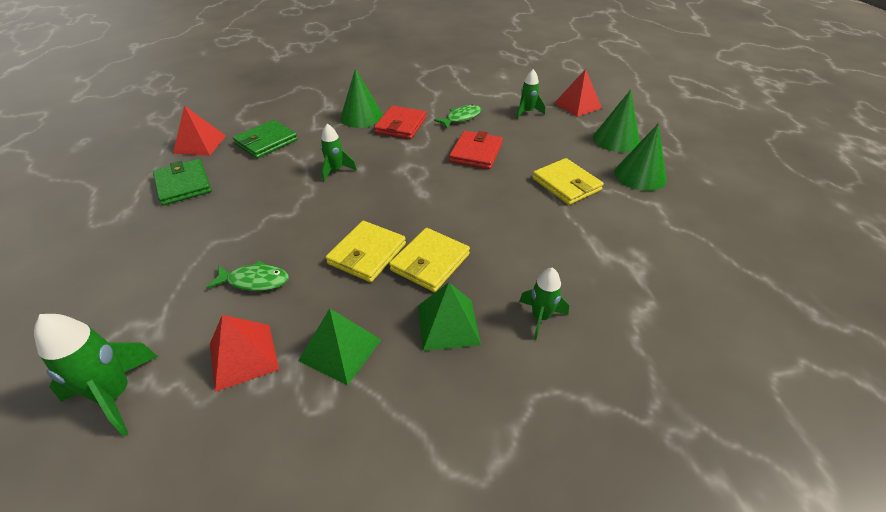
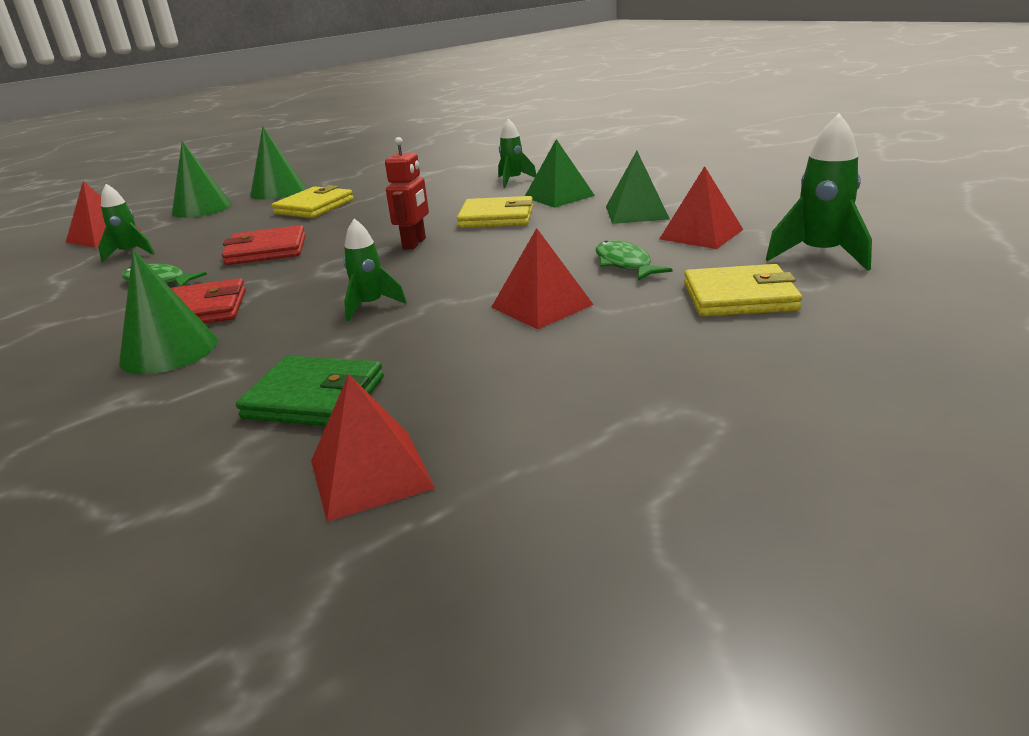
camera: 115 degrees left, 15 degrees down
(183, 185) = (524, 403): green wallet -> none
(253, 222) = (541, 306): none -> red pyramid
(367, 254) = (517, 239): yellow wallet -> yellow wallet (739, 297)
(417, 207) = (415, 243): none -> red robot

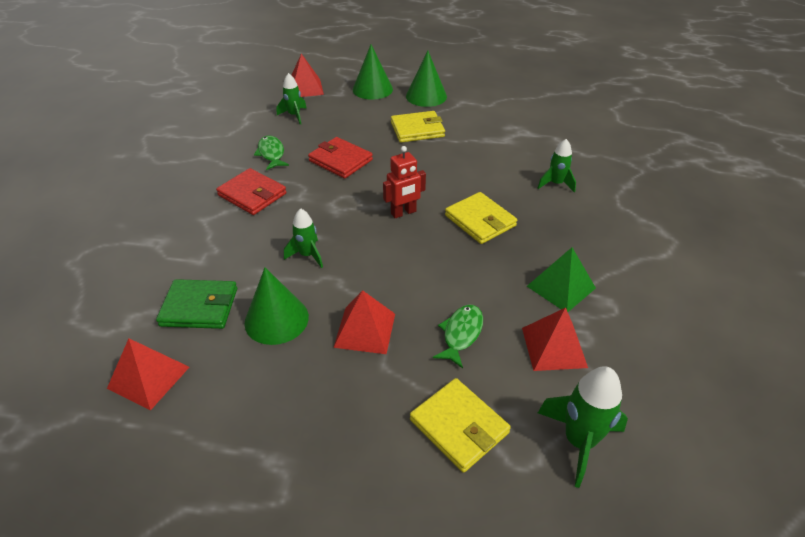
camera: 45 degrees right, 15 degrees up
(169, 350) = (207, 219): green cone -> green cone (276, 319)
(315, 397) = (199, 307): green wallet -> green wallet turned 60 degrees counterclockwise
(559, 196) = (550, 226): green pyramid -> none

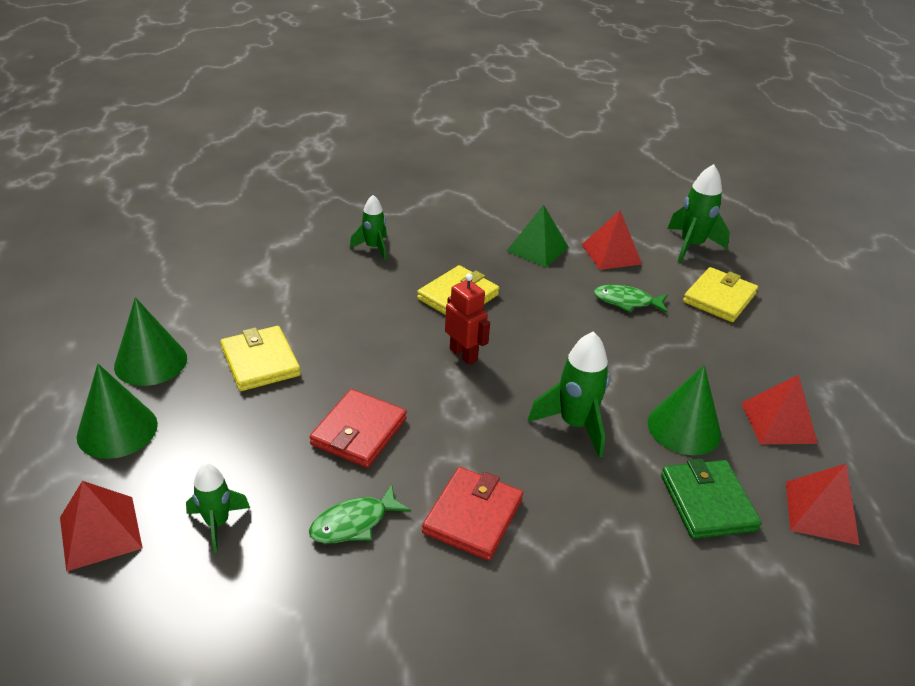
camera: 105 degrees left, 5 degrees down
(307, 255) = (574, 424): green rocket -> green rocket, size x1.56
(365, 330) = (658, 360): red pyramid -> red pyramid (778, 423)

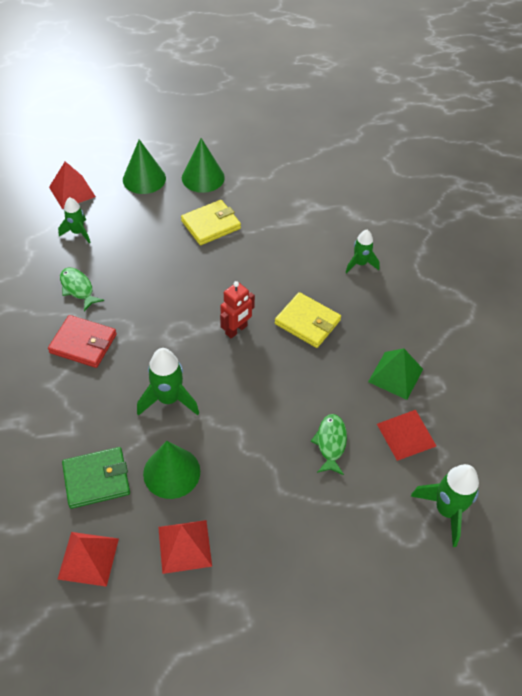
camera: 85 degrees right, 15 degrees up
(359, 432) = (151, 281): red wallet -> none
(719, 298) = (357, 525): yellow wallet -> none

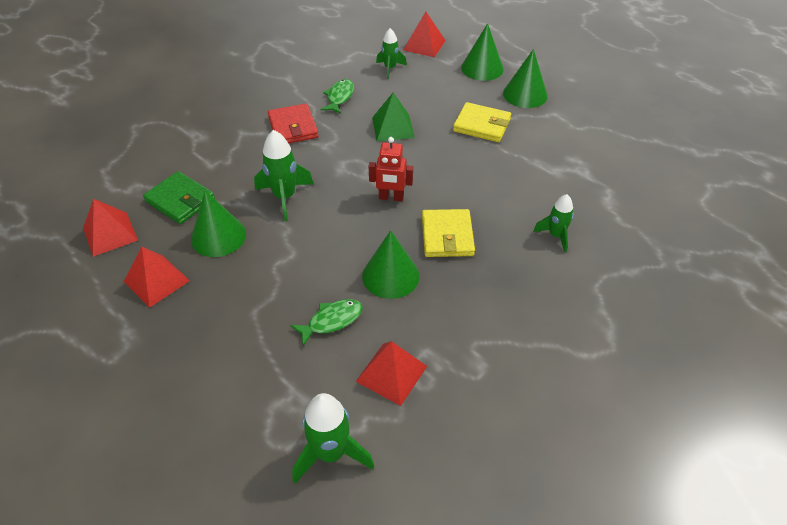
camera: 55 degrees right, 5 degrees down
(317, 380) = (390, 276): none -> green cone
(395, 375) = (453, 329): green pyramid -> green pyramid (393, 127)

